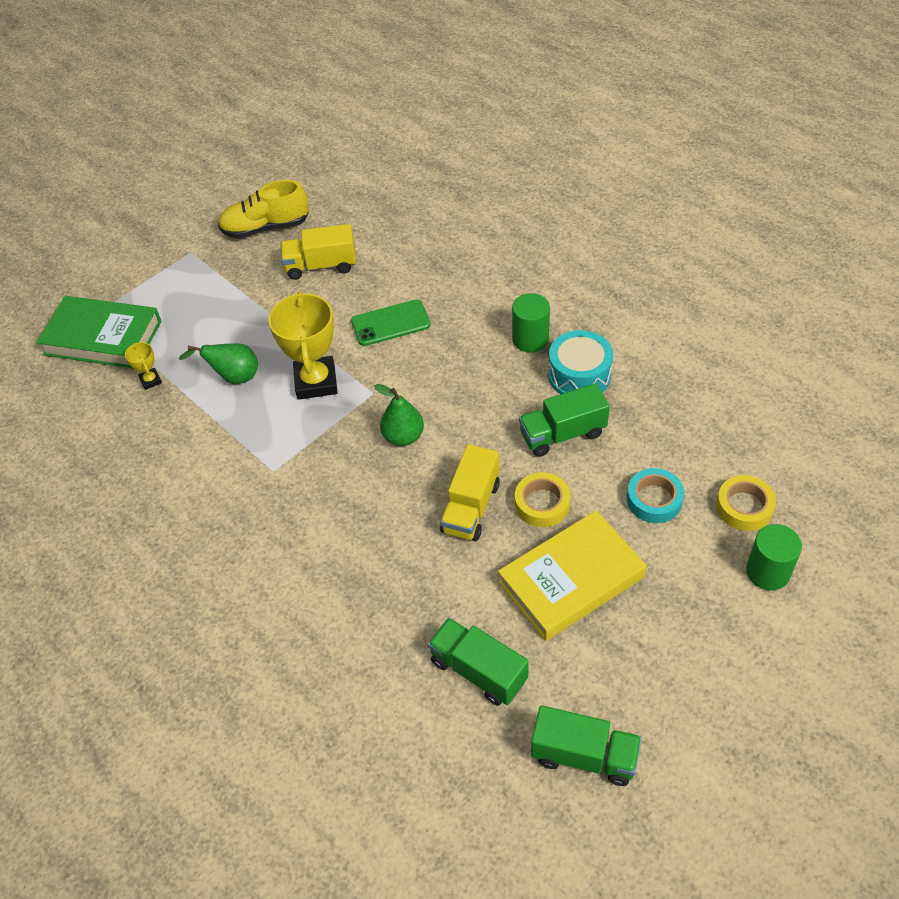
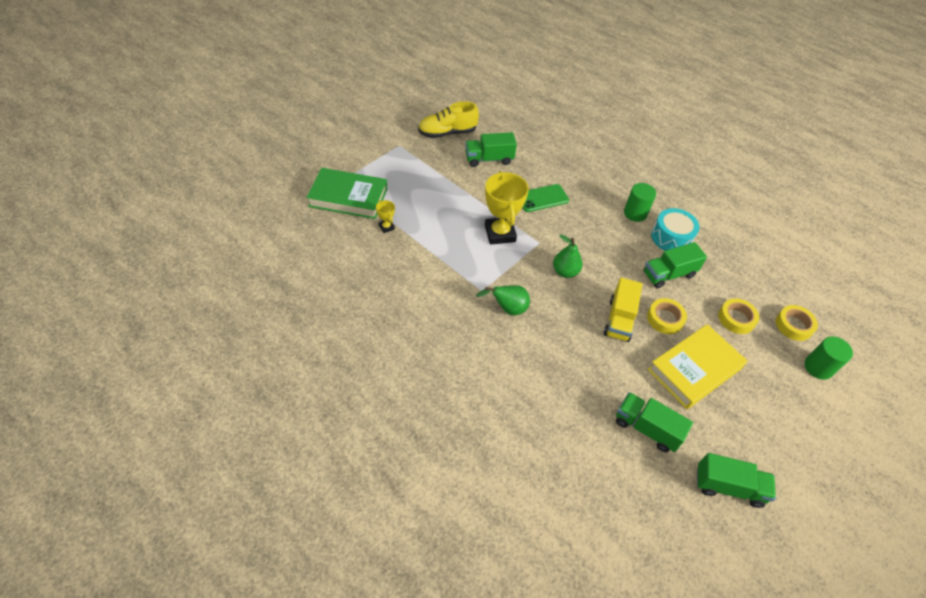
camera: 10 degrees left, 0 degrees up
(234, 377) = (443, 228): green pear -> green pear (507, 309)
(321, 266) = (489, 159): yellow truck -> green truck
(654, 500) = (736, 319): turquoise tape -> yellow tape

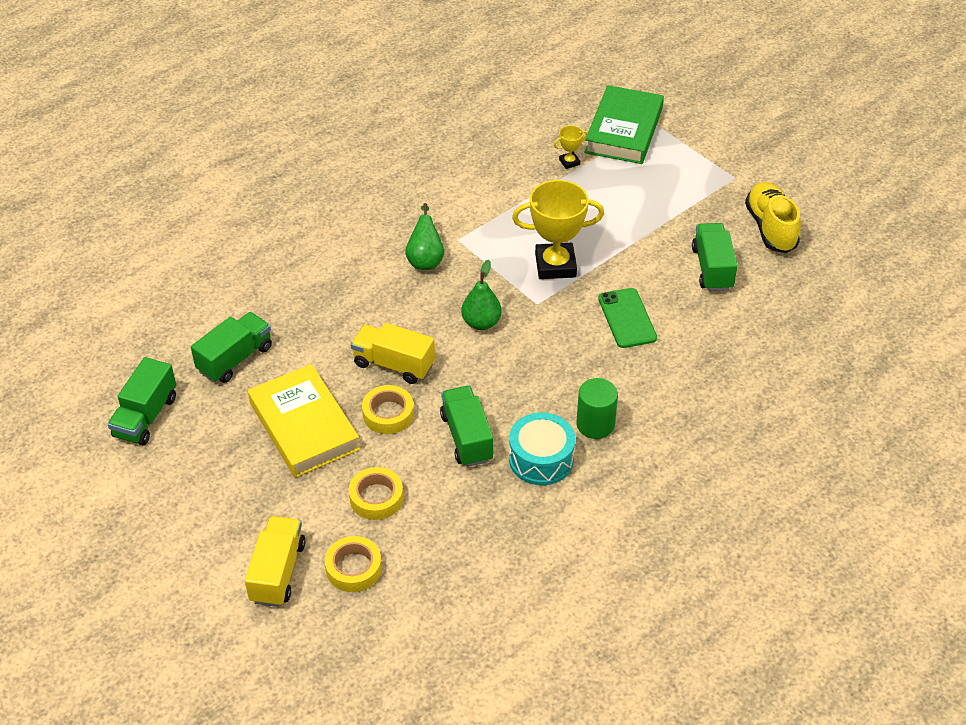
camera: 100 degrees right, 5 degrees down
(818, 367) = (278, 572): green cylinder -> yellow truck

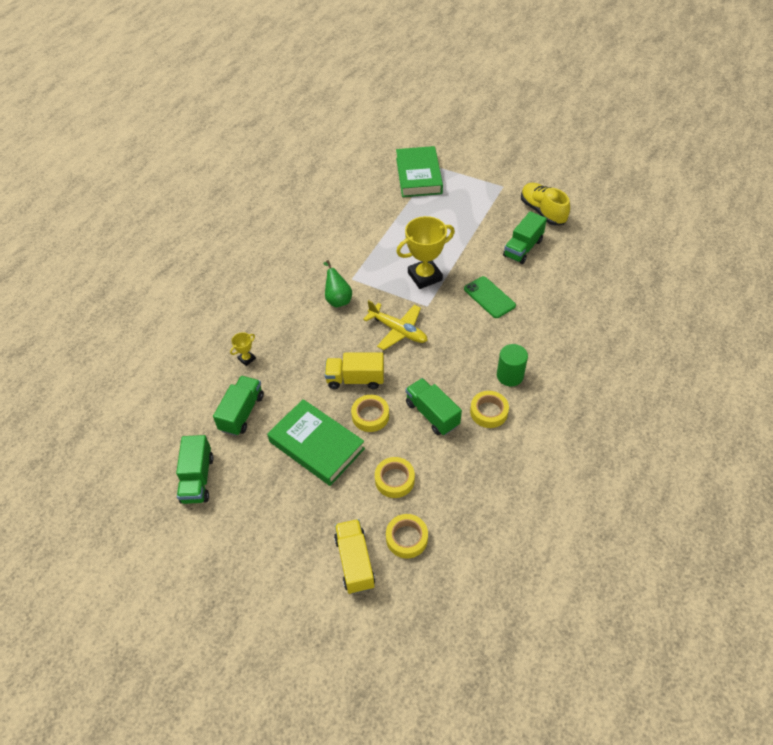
camera: 20 degrees left, 5 degrees up
(304, 426) = (316, 445): yellow book -> green book
(481, 323) = (398, 330): green pear -> yellow plane
(541, 459) = (489, 412): turquoise drum -> yellow tape
(569, 162) = (396, 206): yellow trophy -> yellow trophy (246, 359)
(712, 268) = (523, 248): green truck -> green truck turned 120 degrees counterclockwise

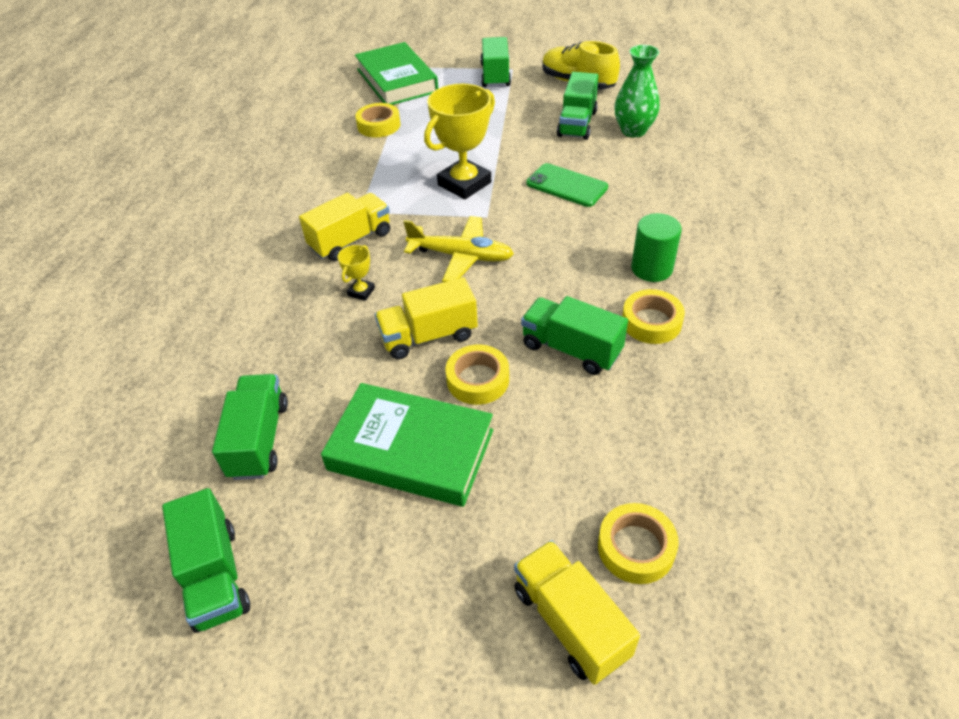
camera: 20 degrees left, 5 degrees down
(246, 359) = (237, 357): yellow trophy -> yellow trophy (361, 292)
(337, 299) = (351, 240): green pear -> yellow truck
(394, 480) = (565, 461): yellow tape -> yellow tape (379, 125)
(488, 189) = (495, 75): none -> green truck
(558, 265) = (633, 130): none -> green vase

